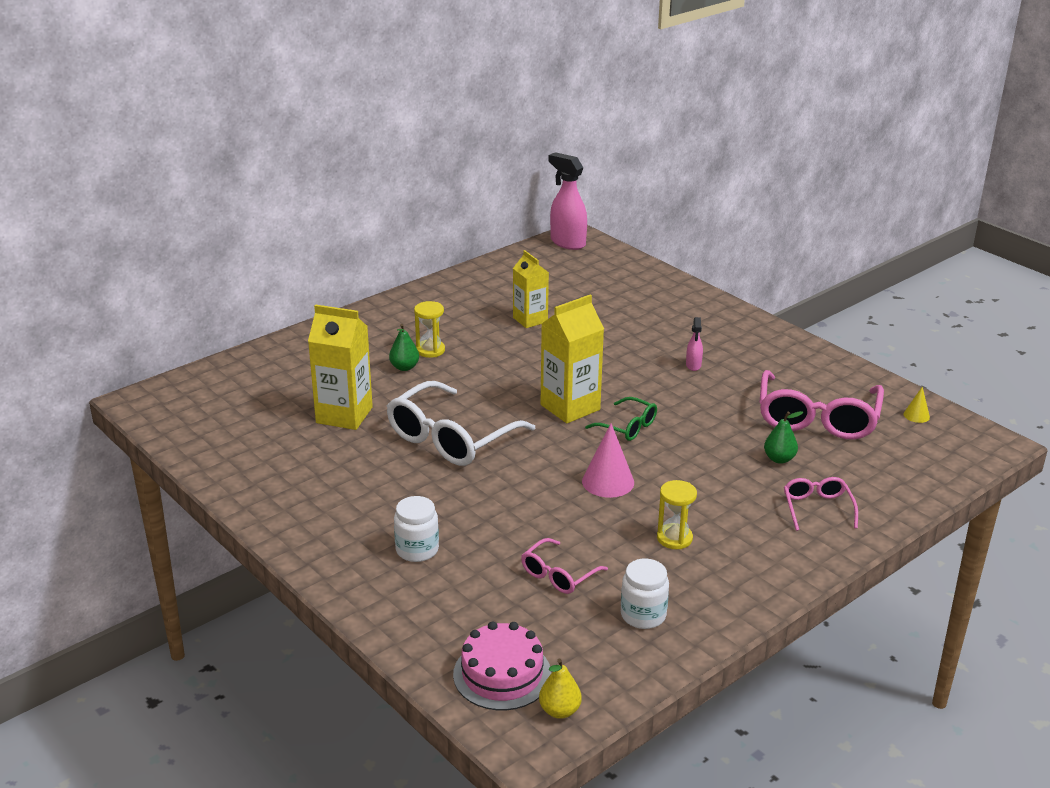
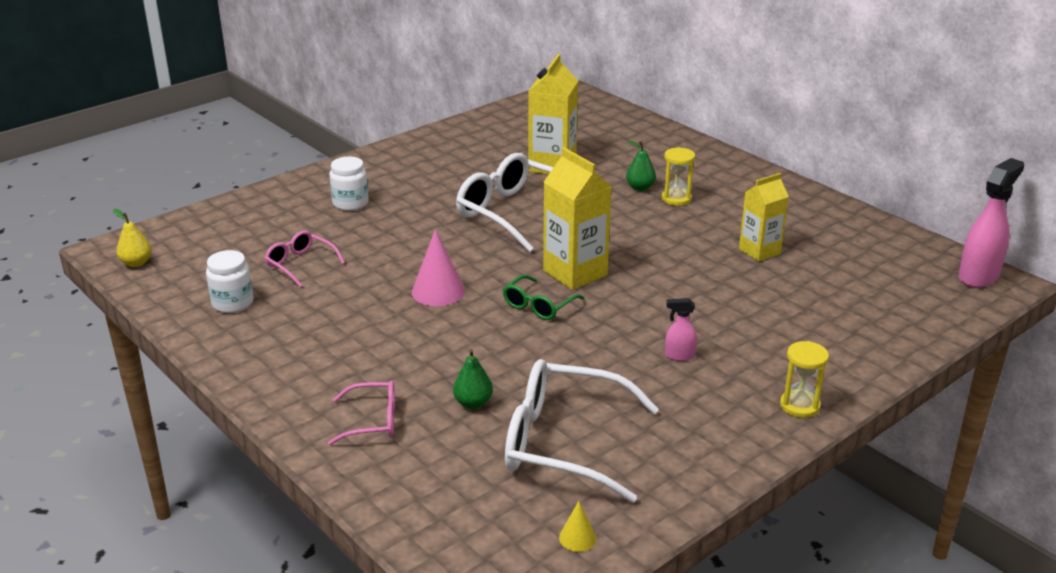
camera: 90 degrees right, 0 degrees up
(502, 674) = (187, 240): pink cake -> none
(674, 538) = (339, 325): yellow hourglass -> yellow hourglass (799, 406)
(817, 418) = (565, 443): pink glasses -> white glasses

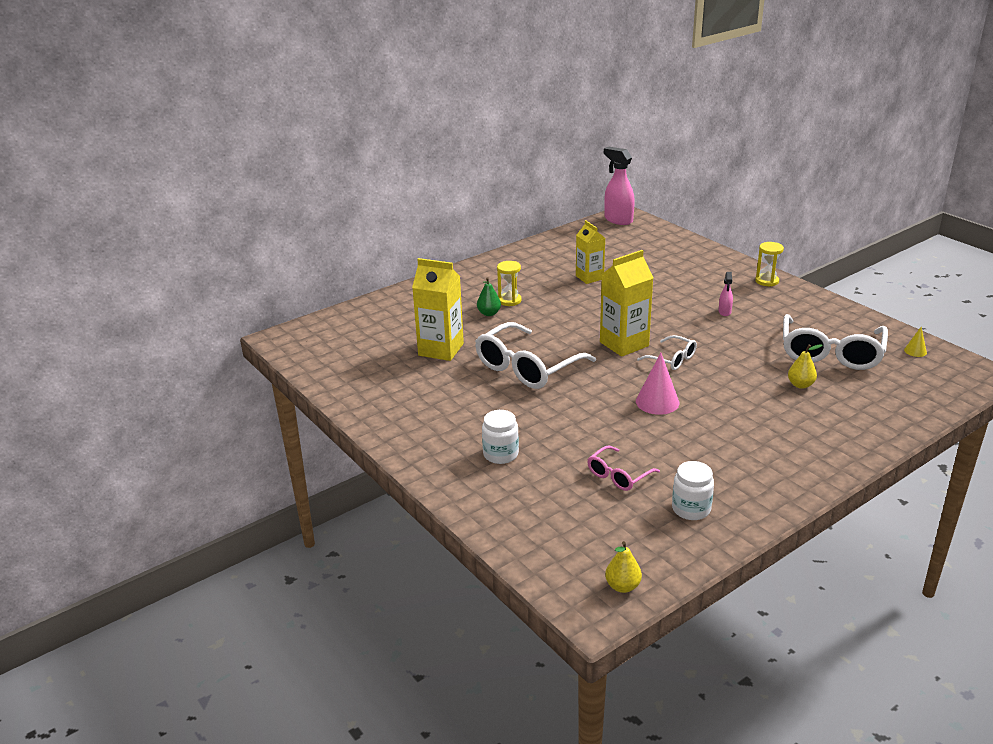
camera: 85 degrees left, 0 degrees up
(372, 421) = (835, 425): pink glasses -> none
(473, 403) = (800, 385): green pear -> yellow pear
(539, 305) = (671, 359): green glasses -> white glasses

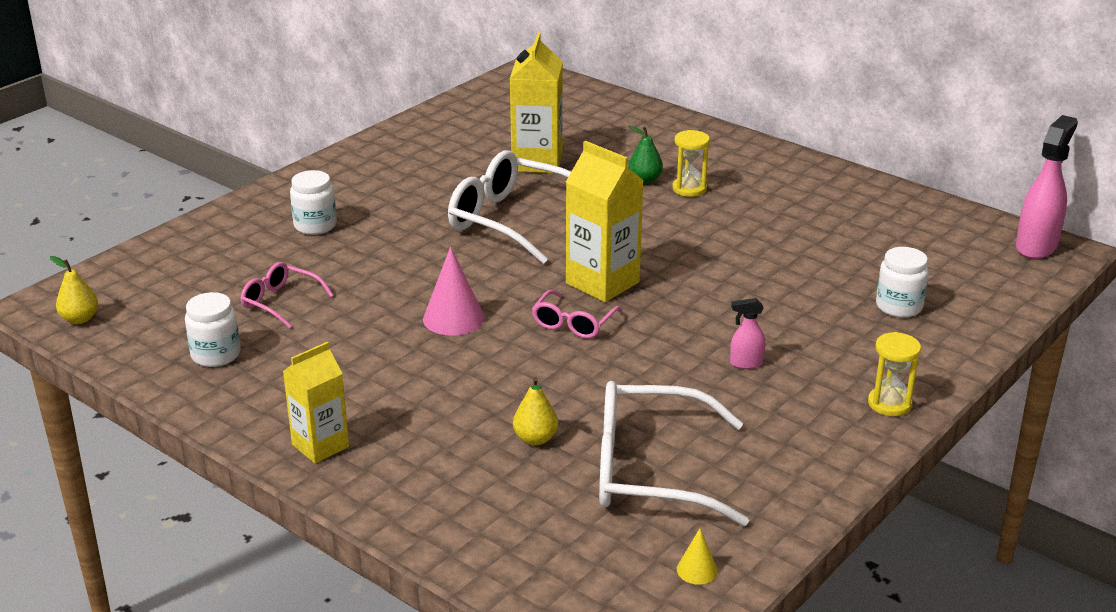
camera: 75 degrees right, 0 degrees up
(589, 277) = (798, 240): yellow carton -> yellow carton (320, 446)
(671, 359) = (573, 323): white glasses -> pink glasses
(672, 263) = (899, 306): none -> white jar

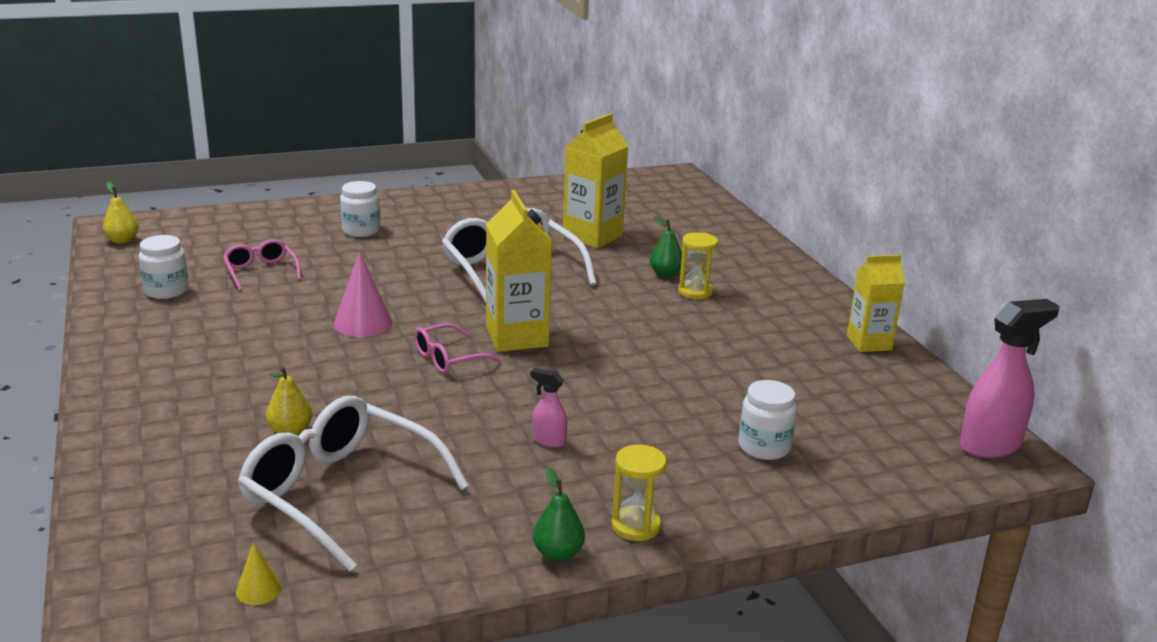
camera: 30 degrees right, 5 degrees down
(320, 446) = (136, 375): yellow carton -> yellow carton (869, 343)
(865, 447) = (558, 553): none -> green pear

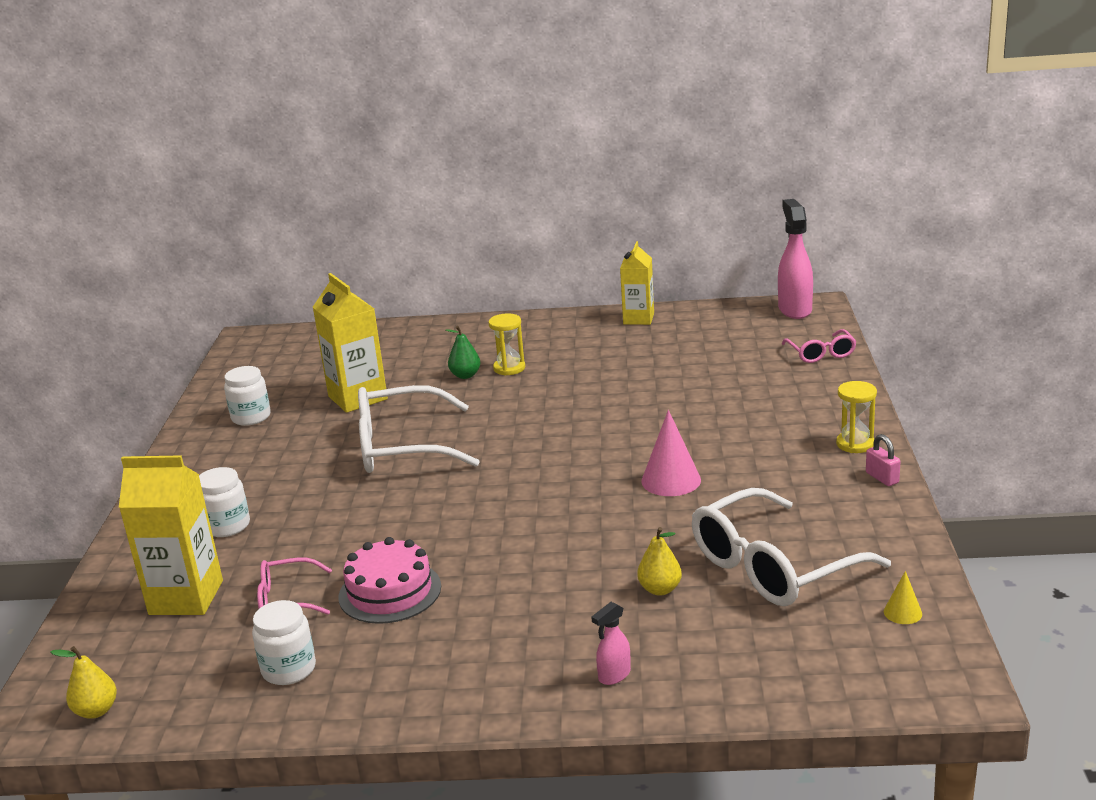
camera: 65 degrees left, 0 degrees up
(274, 308) = (390, 591): none -> pink cake
(363, 323) = (462, 538): pink cone -> pink cone (671, 480)
(449, 358) = (564, 496): pink glasses -> pink glasses (820, 353)
(517, 337) = (542, 459): yellow carton -> yellow carton (186, 597)
(548, 441) = (727, 464): pink spray bottle -> pink spray bottle (614, 675)
(558, 553) = (882, 478): green pear -> pink padlock
(764, 447) = (769, 382): white jar -> white jar (251, 417)

